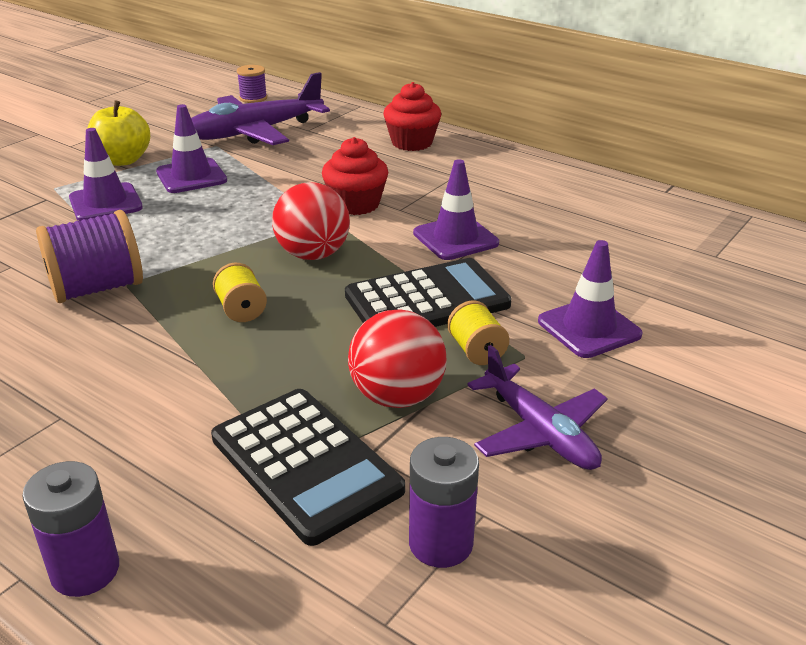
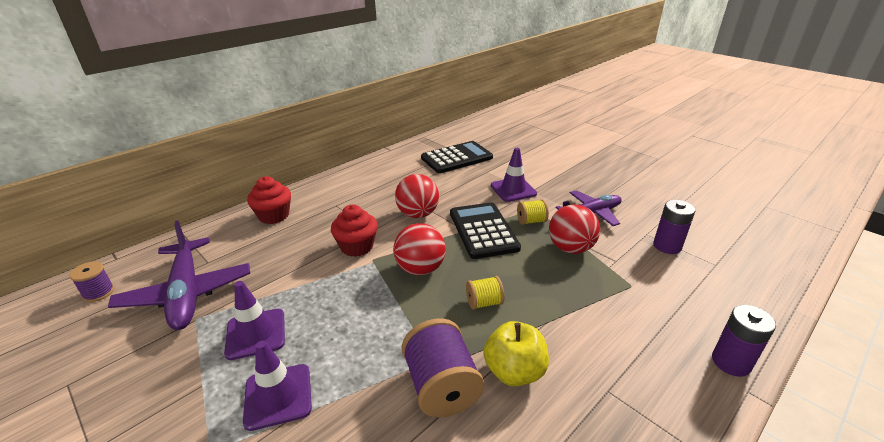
camera: 80 degrees left, 0 degrees up
(123, 160) = (179, 390): yellow apple -> yellow apple (514, 371)
(305, 464) = (628, 281): black calculator -> black calculator (457, 158)
(455, 238) = (417, 214): purple traffic cone -> red ball

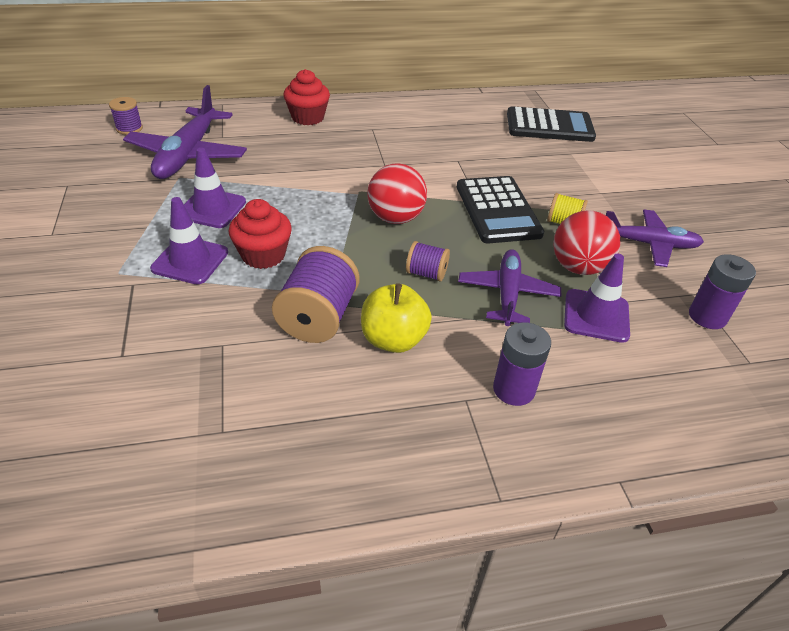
camera: 30 degrees right, 10 degrees up
(357, 246) = (356, 174): red cupcake -> red cupcake (263, 255)
(417, 214) = (444, 168): red ball -> none
(483, 230) = (497, 210): black calculator -> black calculator turned 150 degrees clockwise
(484, 303) = (426, 273): yellow spool -> purple spool
(513, 190) = (580, 183): purple traffic cone -> purple traffic cone (596, 316)
(550, 290) = (507, 293): none -> purple plane
(731, 362) = (634, 450): purple battery -> purple battery (513, 389)

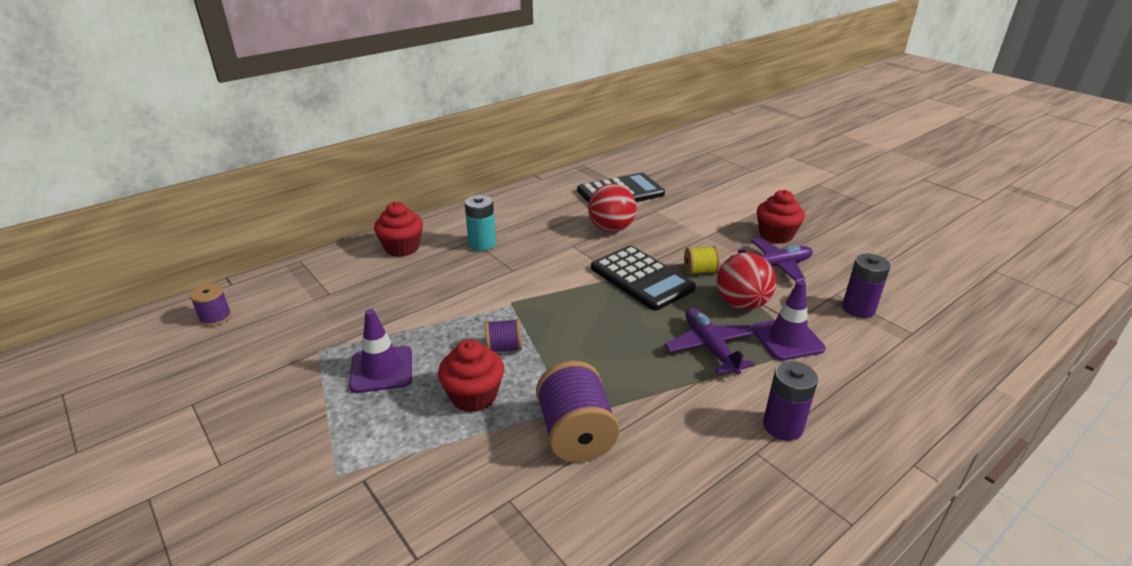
camera: 25 degrees left, 10 degrees down
(188, 155) = (308, 323): purple plane -> none
(190, 260) = (404, 430): purple traffic cone -> none
(377, 134) = (482, 244): none -> turquoise battery
(393, 339) = (656, 426): yellow apple -> none
(395, 218) = (564, 315): red ball -> red ball (611, 229)
(426, 273) = (632, 355): purple spool -> purple spool (503, 348)
(682, 215) = (776, 235): none -> red cupcake

